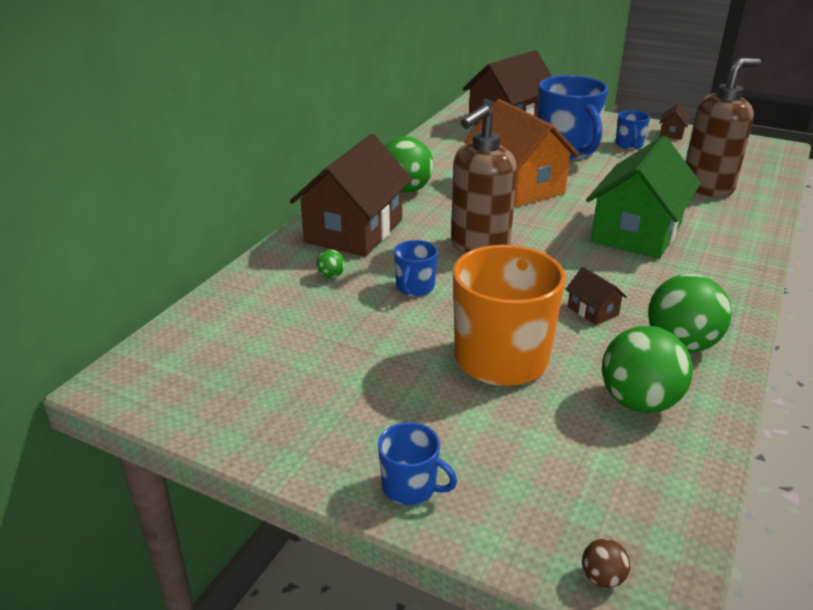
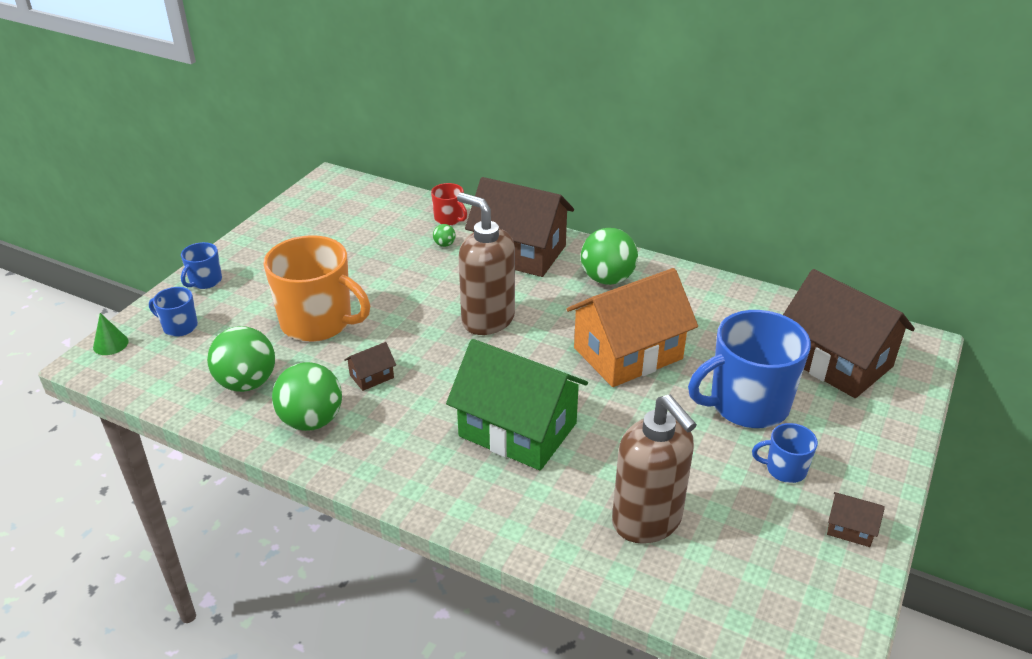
camera: 90 degrees right, 5 degrees up
(271, 274) = (449, 219): none -> red mug
(415, 287) = (422, 284): blue mug -> blue mug (179, 327)
(602, 577) = (110, 344): brown ball -> green cone

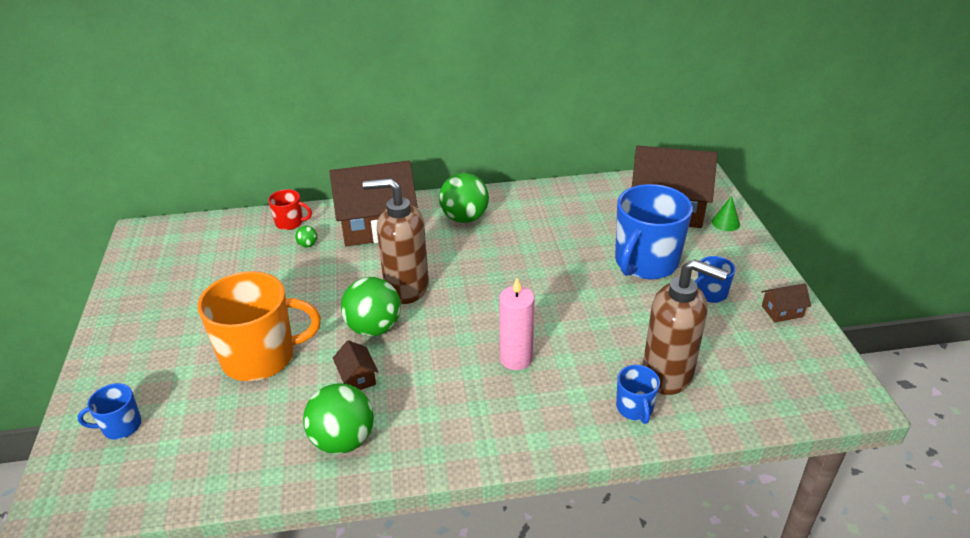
camera: 35 degrees left, 0 degrees up
(110, 344) = (58, 479): green cone -> green cone (725, 223)
(205, 281) = (104, 373): blue mug -> blue mug (634, 408)
(247, 383) = (247, 441): green ball -> green ball (374, 328)
(371, 376) = (357, 377): brown house -> brown house turned 45 degrees counterclockwise
(517, 430) = (516, 359): green house -> pink candle
(628, 353) = (534, 265): orange house -> none

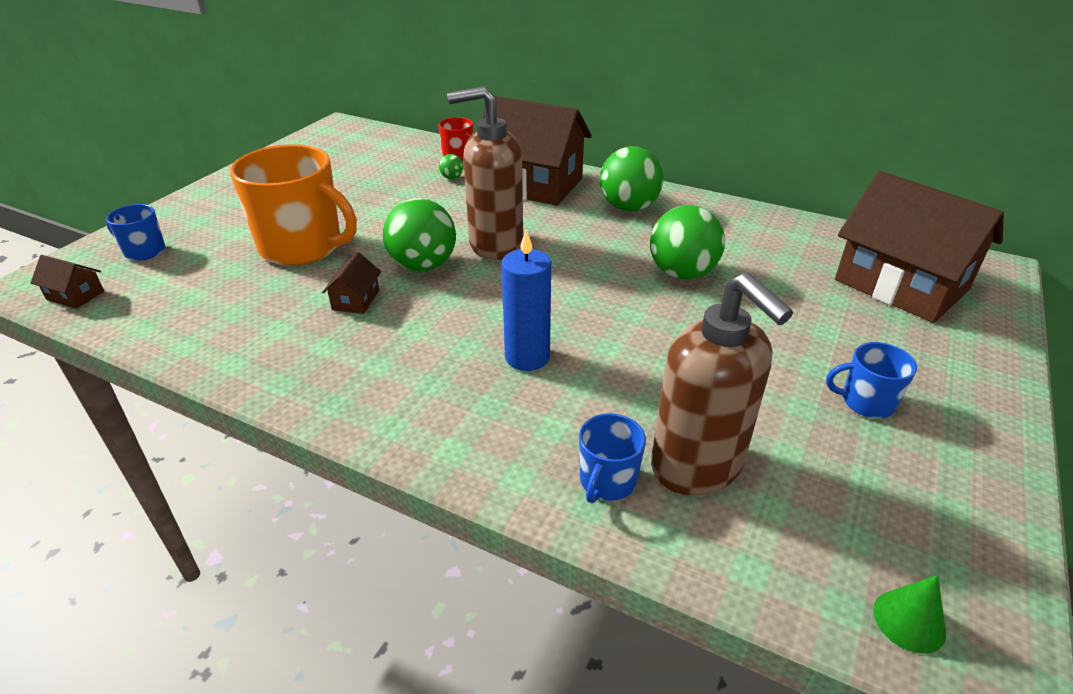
camera: 35 degrees right, 0 degrees up
(343, 440) = (275, 347): green ball -> green ball (682, 273)
(406, 288) = (495, 244): brown soap dispenser -> brown soap dispenser turned 45 degrees counterclockwise
(516, 359) = (527, 357): pink candle -> blue candle
(645, 263) = (805, 329): blue mug -> none
(725, 223) = (980, 331): green cone -> green cone (909, 621)
(782, 311) = (969, 476): brown house -> brown house (75, 295)

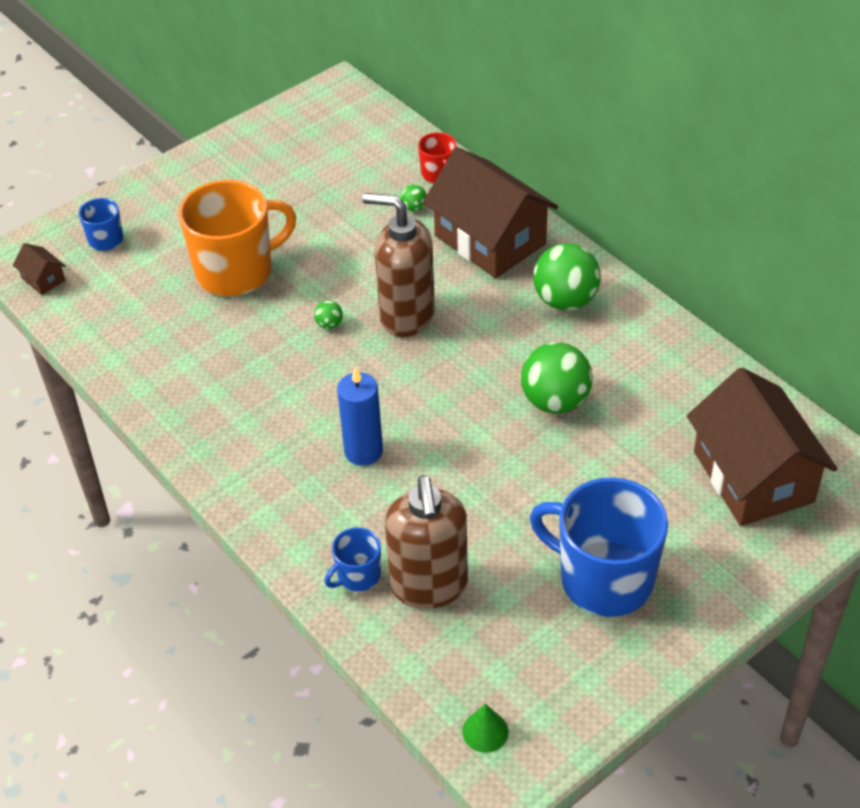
camera: 25 degrees right, 10 degrees up
(302, 247) = (236, 271): orange mug -> orange mug turned 75 degrees counterclockwise
(355, 300) = (256, 349): brown house -> none
(423, 266) = (329, 324): green ball -> green ball, size x0.42
(866, 402) = (604, 579): blue mug -> blue mug, size x2.12

